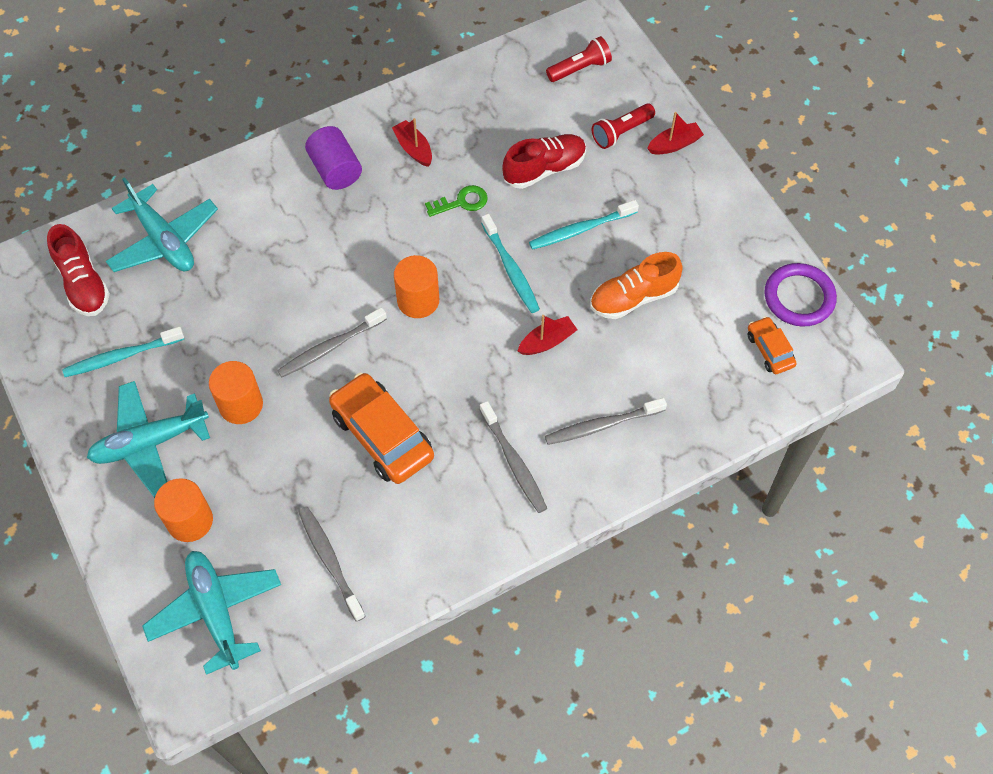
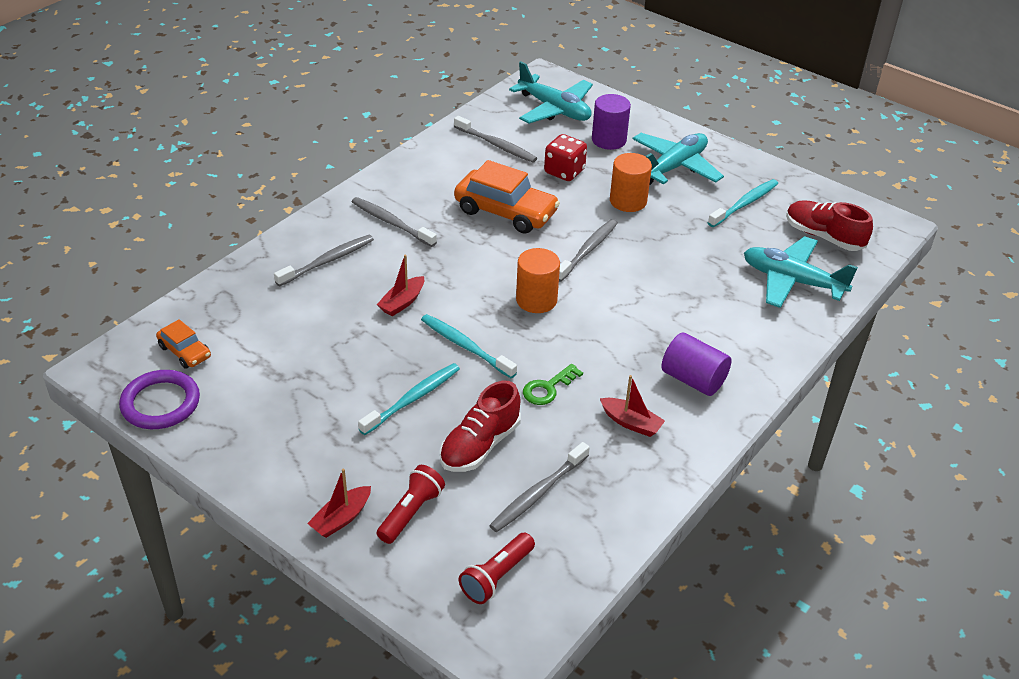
camera: 155 degrees right, 20 degrees down
(190, 521) = (609, 140): orange cylinder -> purple cylinder
(279, 480) = (564, 172): none -> red dice
(519, 116) = (538, 493): none -> grey toothbrush
(633, 297) = (334, 356): orange shoe -> none

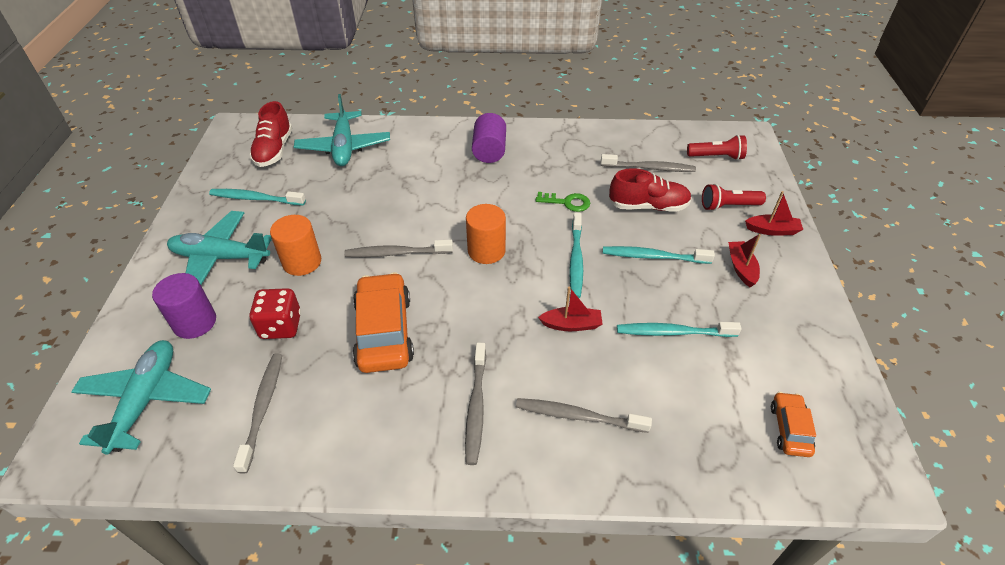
camera: 125 degrees left, 5 degrees up
(160, 403) = (844, 395): purple ring -> none
(326, 352) = (673, 332): none -> turquoise toothbrush
(631, 423) = (554, 159): red boat -> red boat (741, 268)

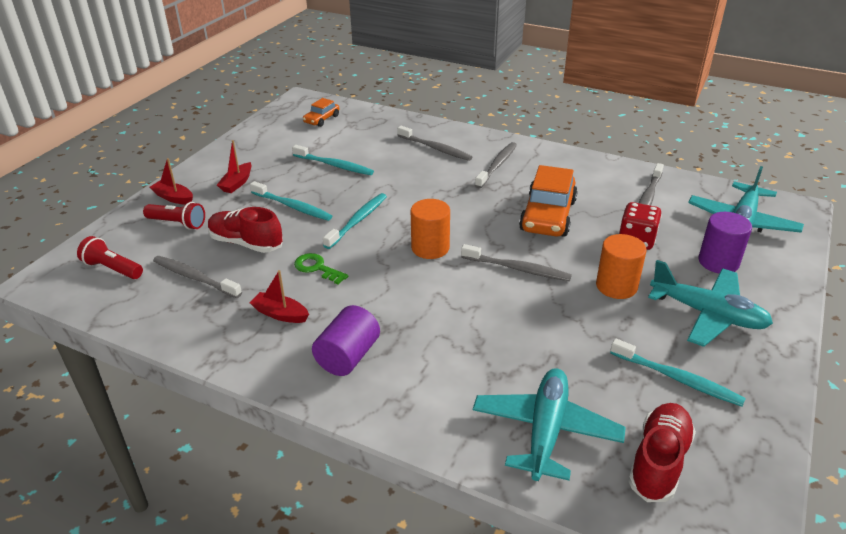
camera: 155 degrees left, 10 degrees down
(571, 325) = (400, 185): red boat -> red boat (280, 314)

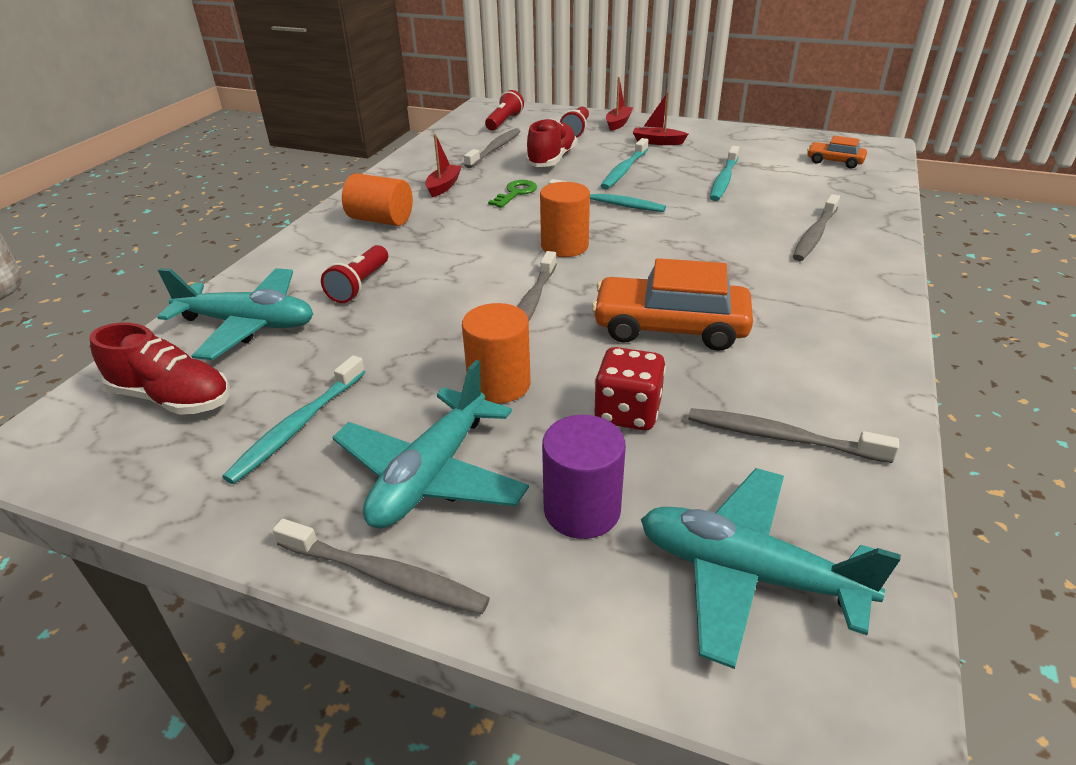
camera: 85 degrees right, 0 degrees up
(348, 356) = (381, 220): purple cylinder -> orange cylinder
(481, 362) = (359, 285): none -> red flashlight
(497, 165) = (797, 283): grey toothbrush -> grey toothbrush (384, 575)

